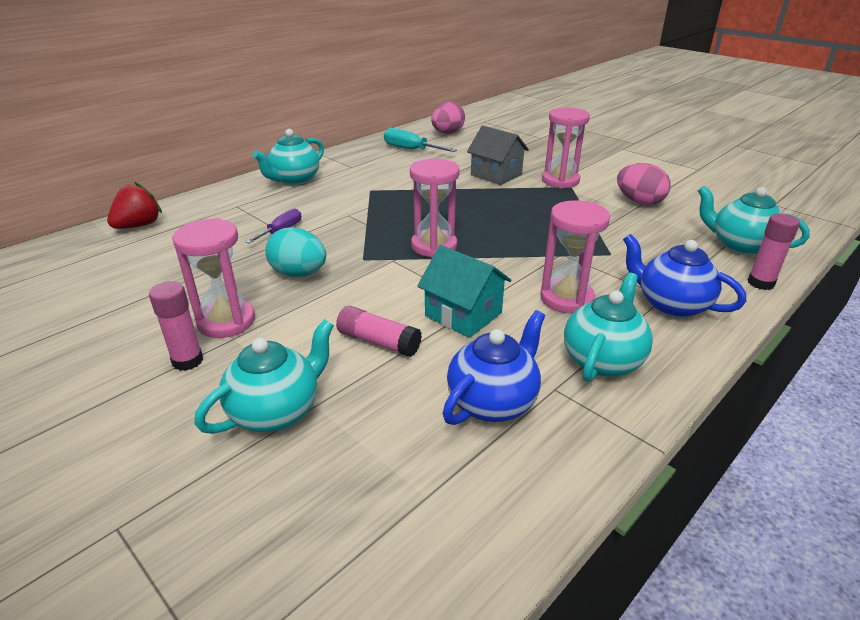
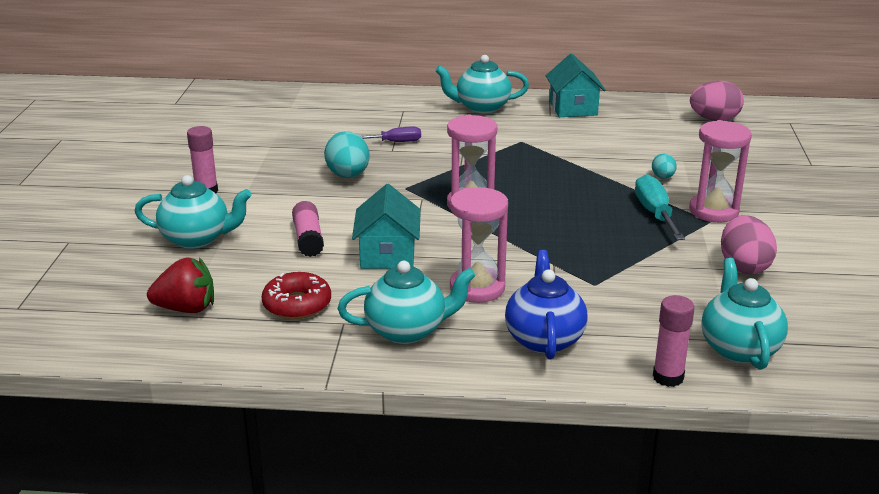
camera: 50 degrees right, 5 degrees down
(139, 226) = (322, 98): red strawberry -> red strawberry (186, 309)
(226, 322) = (259, 182): pink hourglass -> none
(357, 157) = (573, 108): none -> turquoise house
(411, 149) = (638, 121): turquoise screwdriver -> turquoise screwdriver (655, 214)
(493, 402) = (297, 304): blue teapot -> red donut
(496, 174) = (663, 177): grey house -> turquoise egg

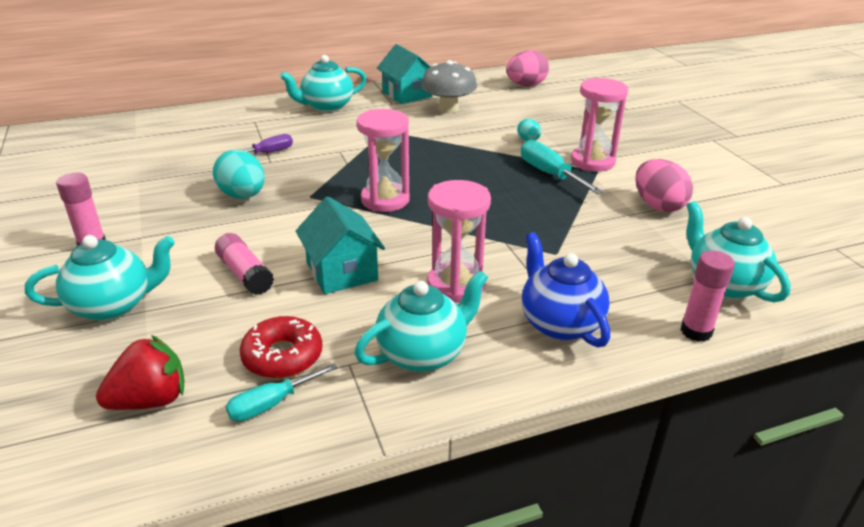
camera: 25 degrees left, 5 degrees up
(267, 333) = (271, 404): none -> turquoise screwdriver
(604, 130) = (448, 109): none -> grey mushroom

